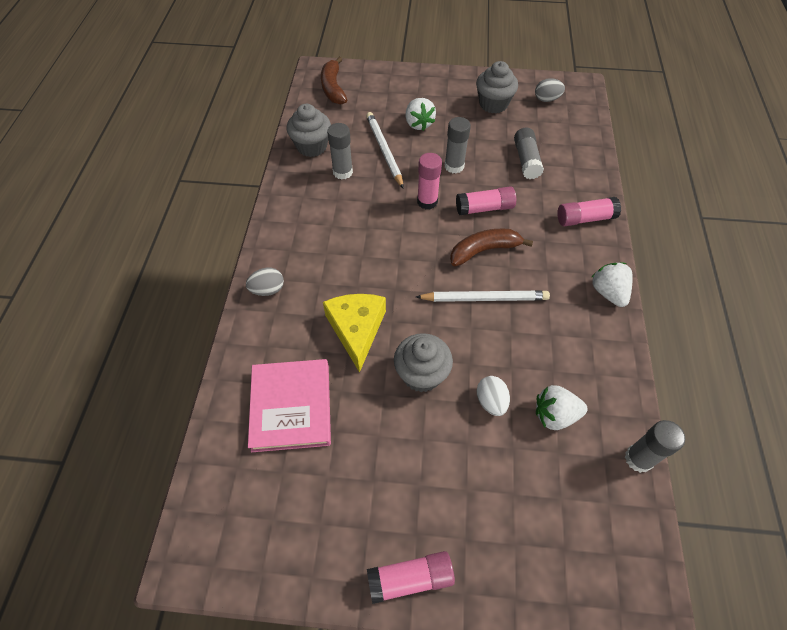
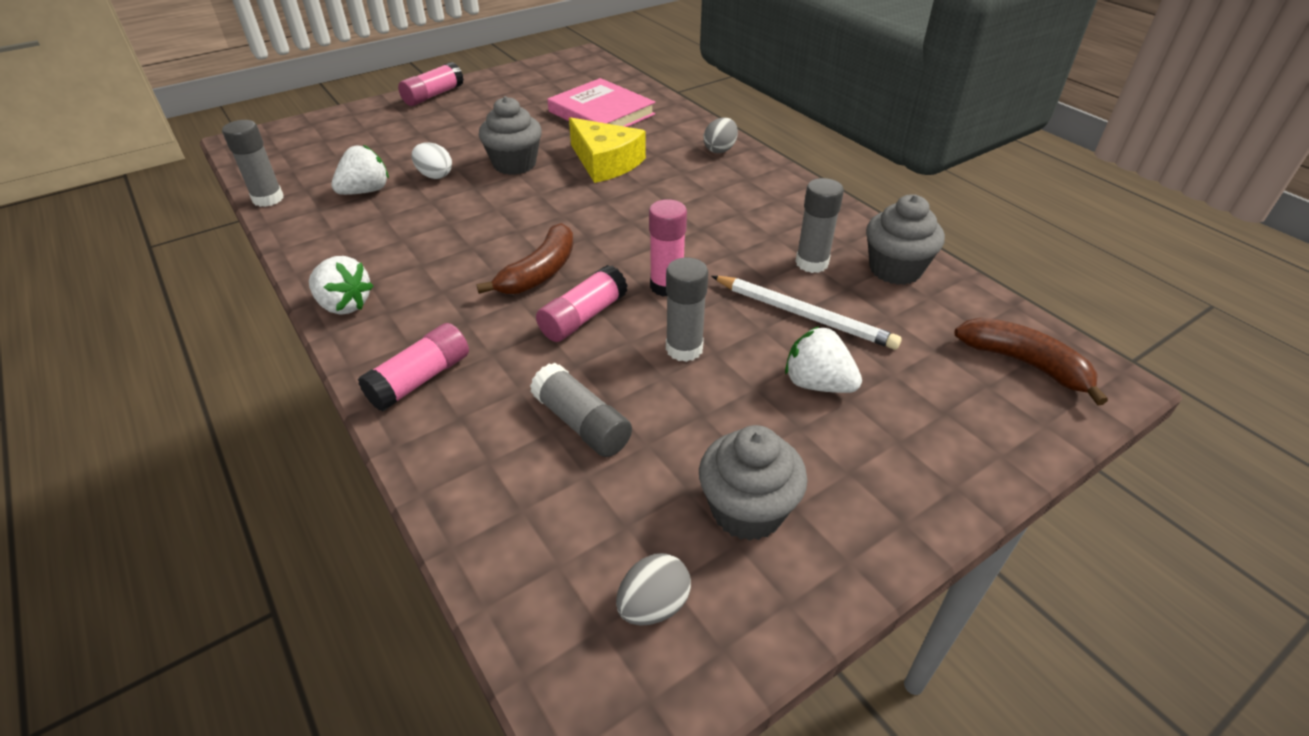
camera: 140 degrees right, 15 degrees down
(484, 298) = (500, 233): white pencil -> none

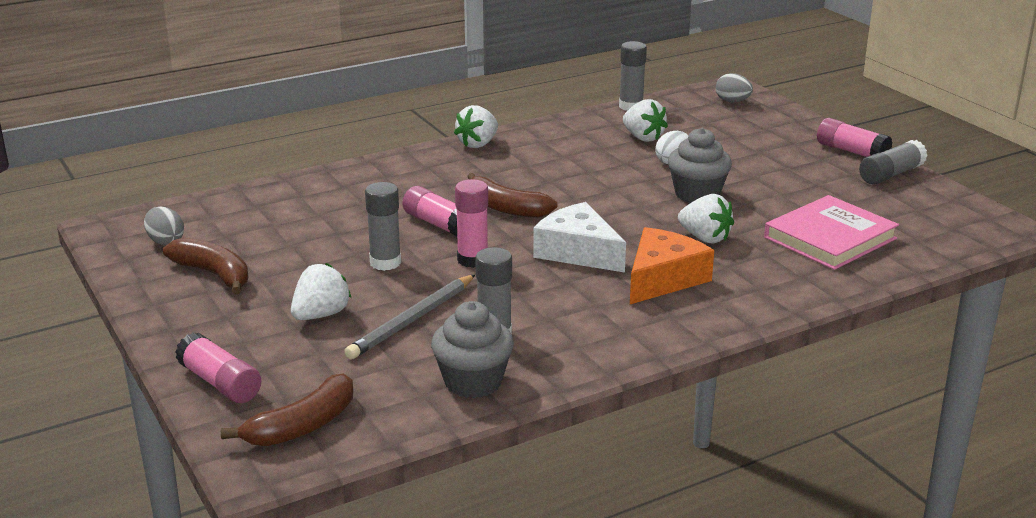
camera: 95 degrees right, 15 degrees down
(420, 379) = (386, 172): pink glue stick -> pink glue stick (220, 383)
(582, 423) = (320, 223): grey glue stick -> grey glue stick (890, 174)
(605, 162) = (705, 238): yellow cheese -> white strawberry
(640, 224) = (578, 252): none -> white cheese
(684, 182) = (663, 279): none -> orange cheese
(720, 149) = (743, 305): grey egg -> grey egg (732, 101)
(747, 510) = (214, 274): grey cupcake -> brown banana
(803, 315) = (412, 320): white pencil -> grey pencil

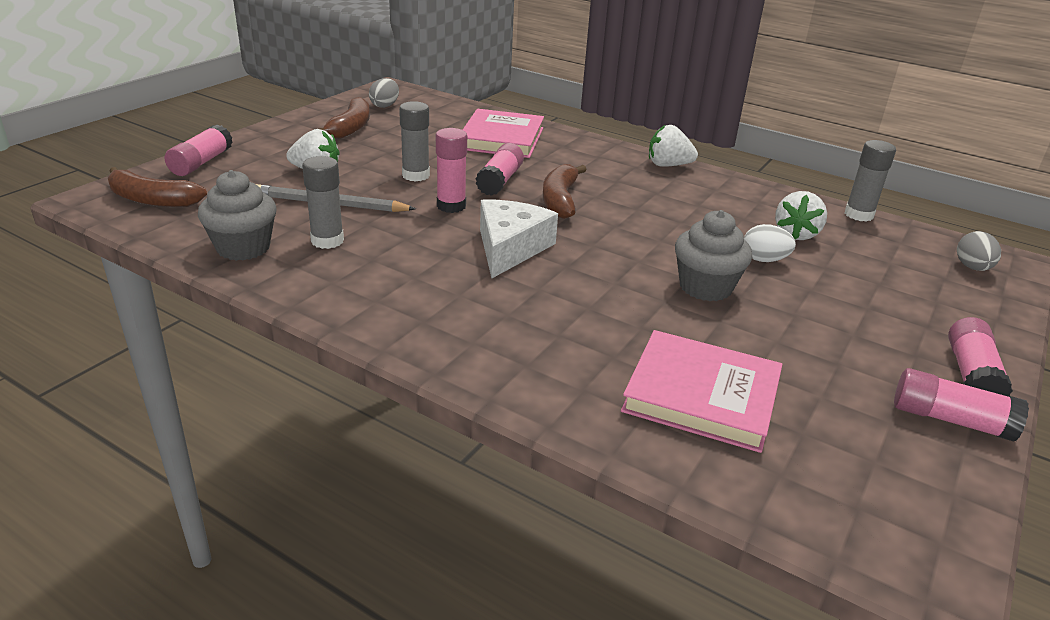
camera: 60 degrees right, 5 degrees up
(337, 200) = (501, 138): none -> pink book
(663, 279) = (496, 301): orange cheese -> none
(705, 238) = (609, 309): white strawberry -> none
(890, 174) = (950, 419): grey glue stick -> pink glue stick

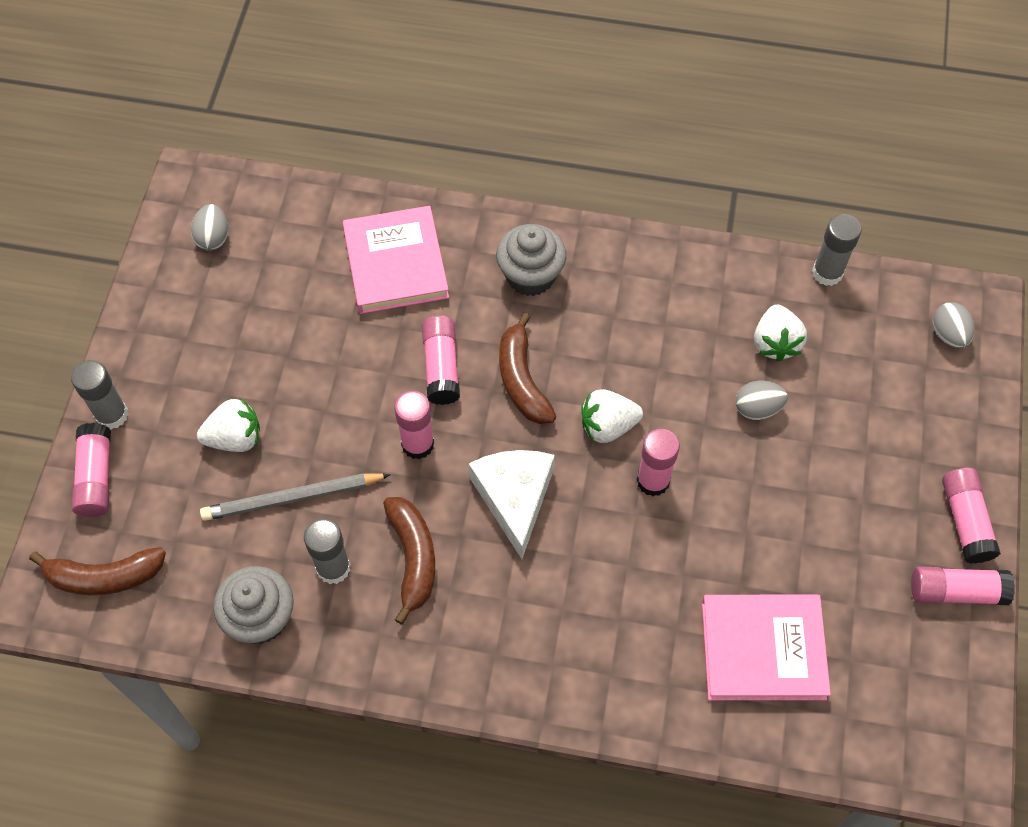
camera: 20 degrees left, 30 degrees up
(350, 128) = (208, 317): brown banana -> brown banana (413, 558)
(416, 175) = (346, 396): grey glue stick -> grey glue stick (112, 415)
(642, 270) = (653, 481): none -> pink glue stick
(668, 165) = (605, 246): white strawberry -> white strawberry (608, 426)
(705, 287) = (718, 484): grey cupcake -> grey cupcake (530, 276)
(764, 260) = (757, 408): white egg -> grey egg

